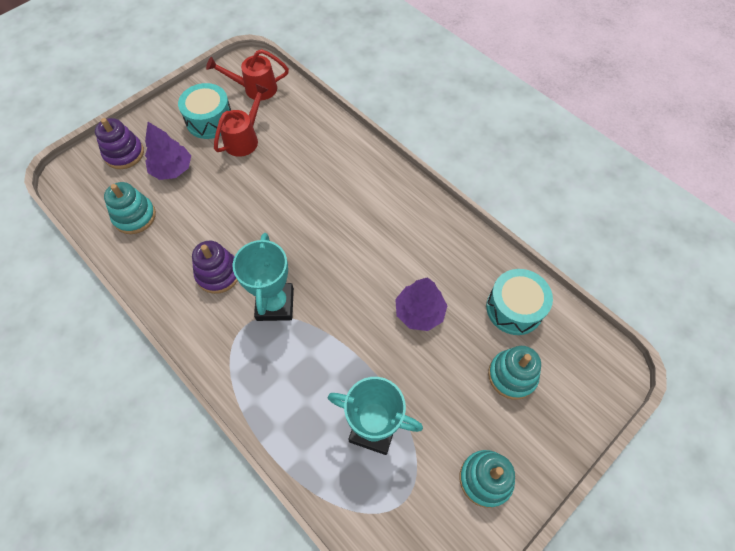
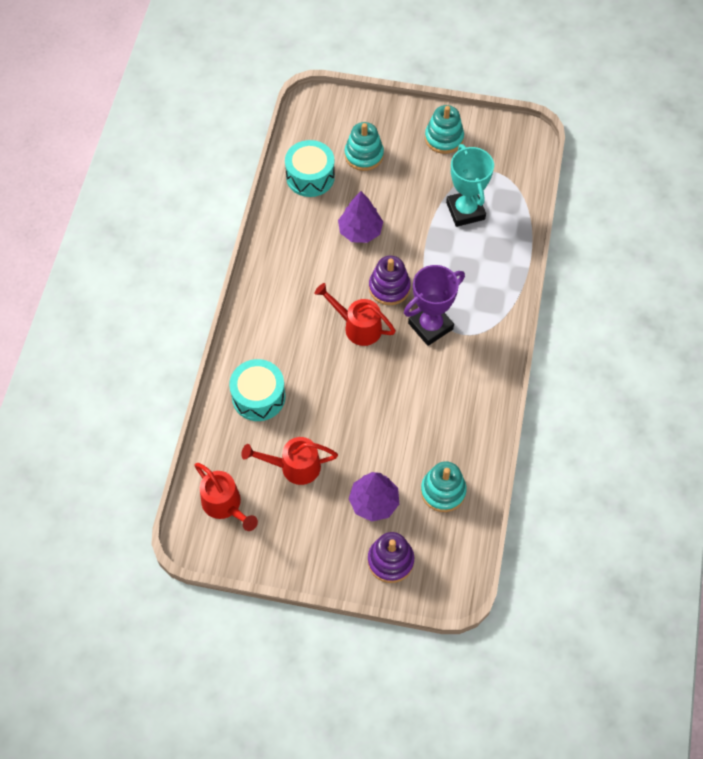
camera: 125 degrees left, 0 degrees up
(210, 120) = (295, 515): turquoise drum -> turquoise drum (258, 397)
(218, 274) = (439, 383): purple stacking toy -> purple stacking toy (389, 287)
(275, 304) = (430, 326): turquoise trophy -> purple trophy
(322, 248) = (357, 326): none -> red watering can

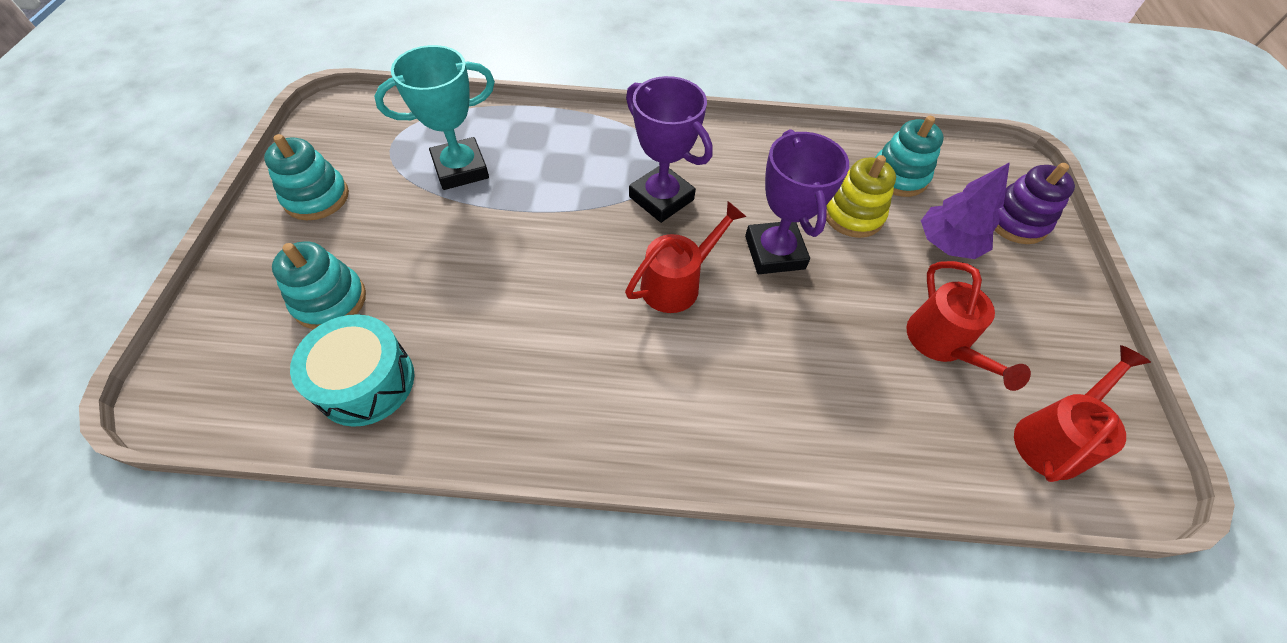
camera: 100 degrees left, 5 degrees down
(258, 397) = (842, 412): turquoise drum -> none
(357, 326) = (678, 283): red watering can -> red watering can turned 150 degrees counterclockwise
(360, 231) = (494, 293): purple tree -> none
(376, 387) = (774, 252): none -> purple trophy
(389, 287) = (602, 248): purple stacking toy -> none
(406, 446) = (852, 215): none -> yellow stacking toy

